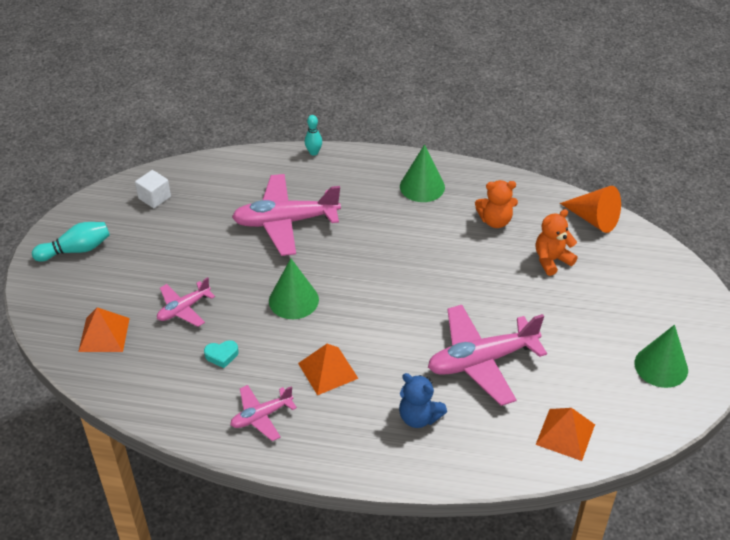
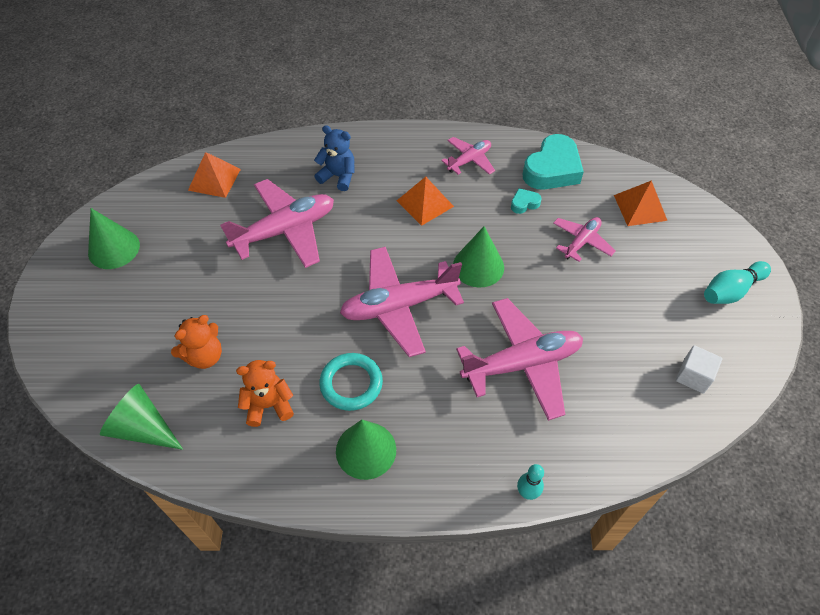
camera: 170 degrees right, 10 degrees up
(172, 391) = (552, 169): none -> turquoise heart
(377, 276) = (399, 306): none -> pink plane
(428, 226) = (351, 384): none -> turquoise ring
(593, 219) = (143, 428): orange cone -> green cone

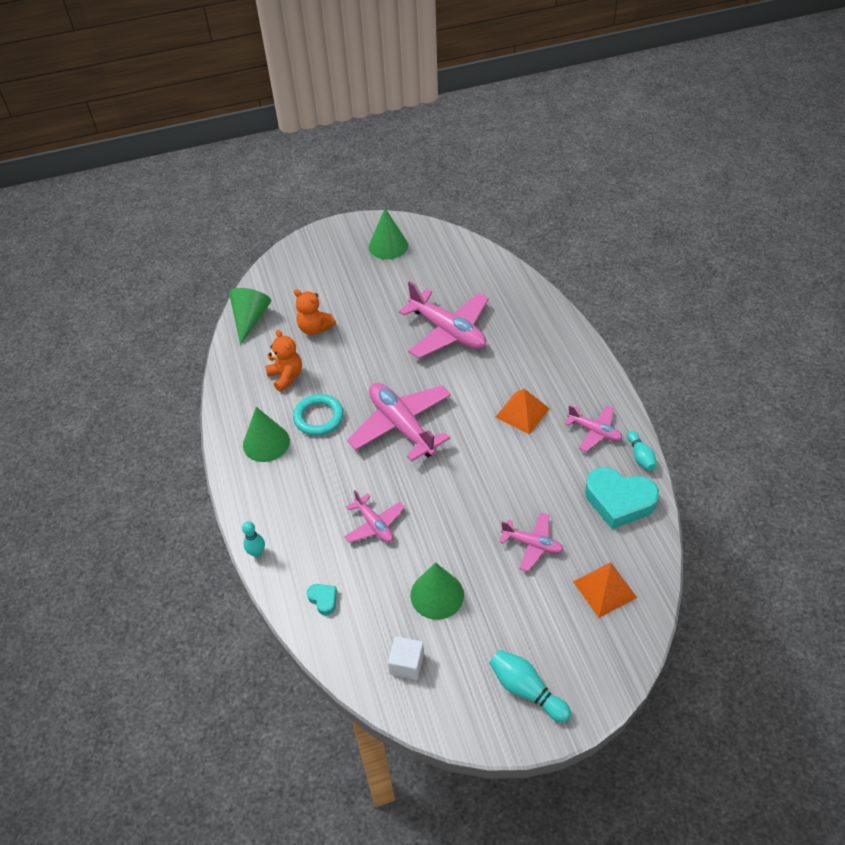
camera: 75 degrees right, 5 degrees down
(214, 179) = (480, 272): orange pyramid -> none
(338, 176) = (524, 345): blue teddy bear -> none
(478, 266) = (466, 469): green cone -> green cone (437, 595)
(509, 140) = (640, 456): none -> turquoise bowling pin
(522, 364) = (374, 525): pink plane -> pink plane, size x0.54
(524, 203) = (560, 487): turquoise heart -> turquoise heart (323, 600)

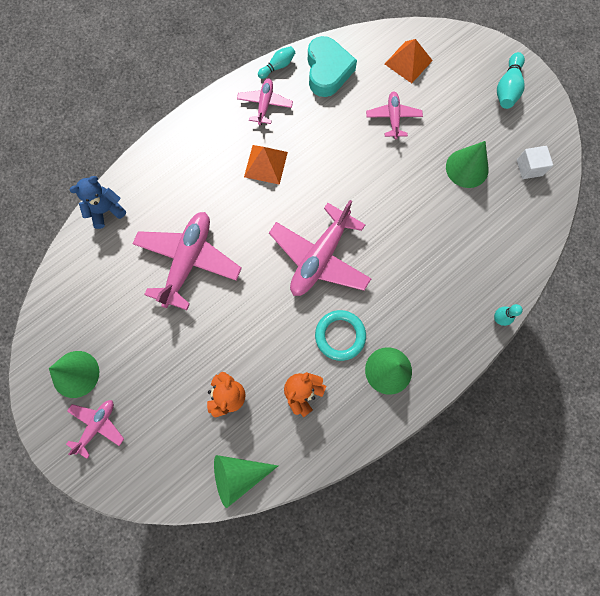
camera: 115 degrees left, 25 degrees up
(323, 600) = (511, 247): turquoise heart -> none
(374, 525) = (429, 237): pink plane -> pink plane (97, 426)
(524, 289) = (106, 210): none -> blue teddy bear

